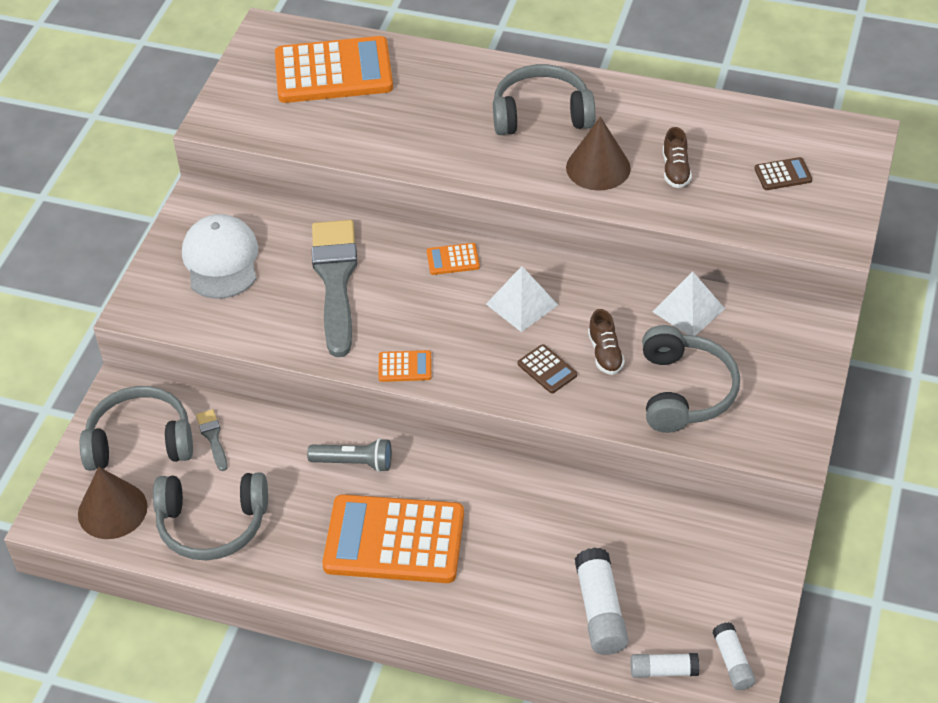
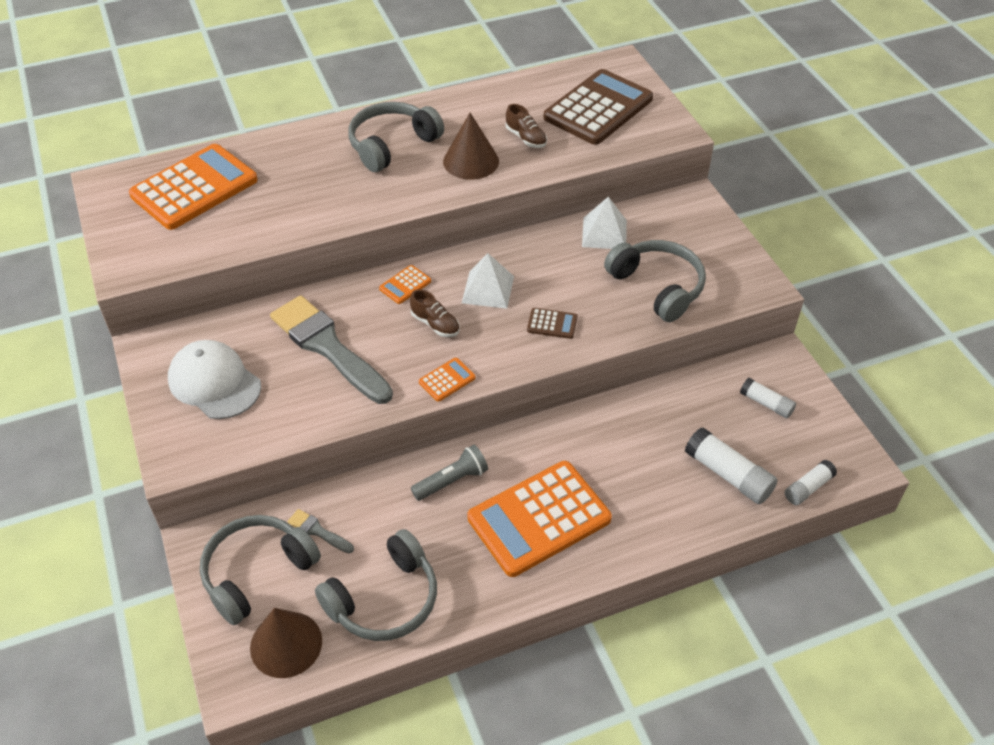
camera: 40 degrees left, 0 degrees up
(605, 353) = (580, 291): brown shoe -> brown shoe (435, 324)
(732, 662) = (841, 453): white glue stick -> white glue stick (766, 403)
(783, 174) = (598, 108): brown calculator -> brown calculator, size x2.42

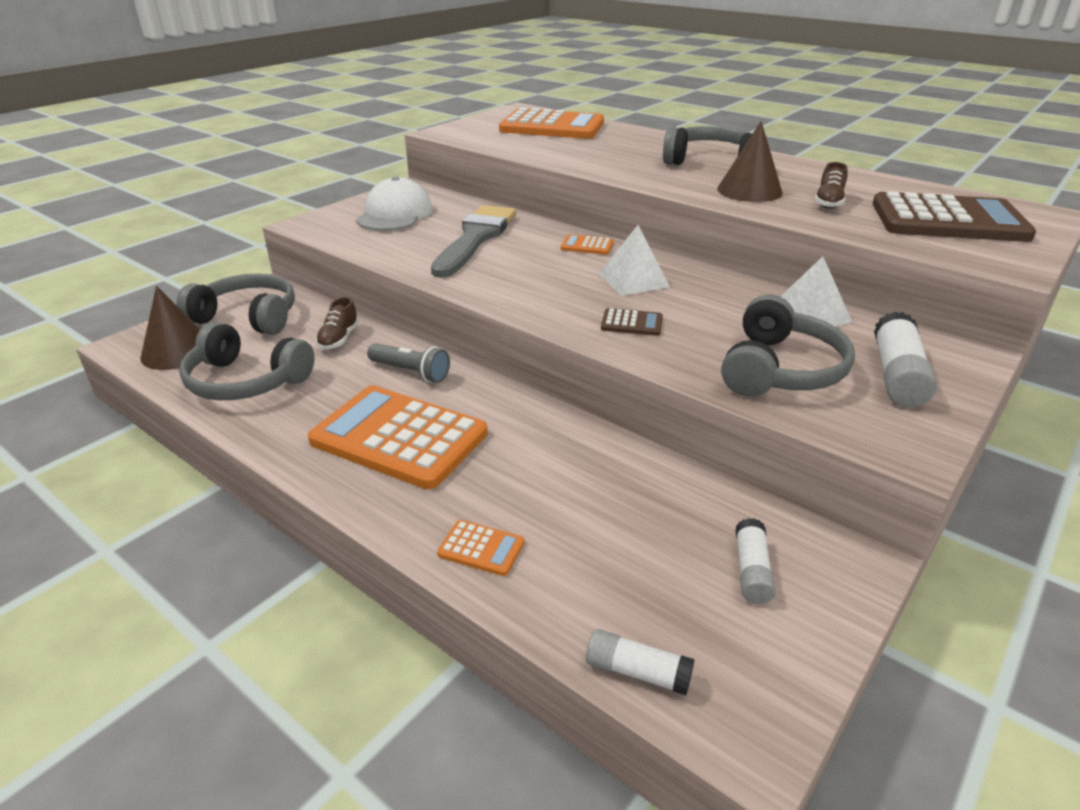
camera: 60 degrees right, 15 degrees down
(318, 531) = (306, 328): grey brush -> none
(435, 324) = (556, 270): brown shoe -> brown shoe (339, 339)
(447, 380) = (491, 294): orange calculator -> orange calculator (481, 548)
(552, 324) = (631, 323): brown calculator -> brown calculator turned 60 degrees counterclockwise
(728, 474) = (586, 570): white glue stick -> white glue stick (897, 375)

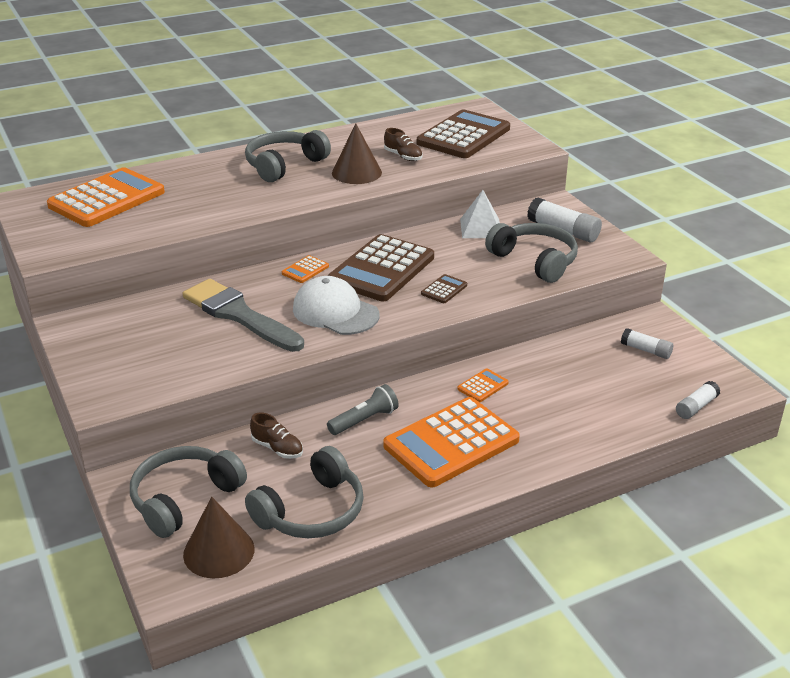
camera: 65 degrees left, 0 degrees up
(394, 214) = (134, 344): white cap -> white cap (335, 312)
(481, 548) = (586, 433): orange calculator -> orange calculator (483, 386)
(633, 280) = (381, 269): white pyramid -> brown calculator

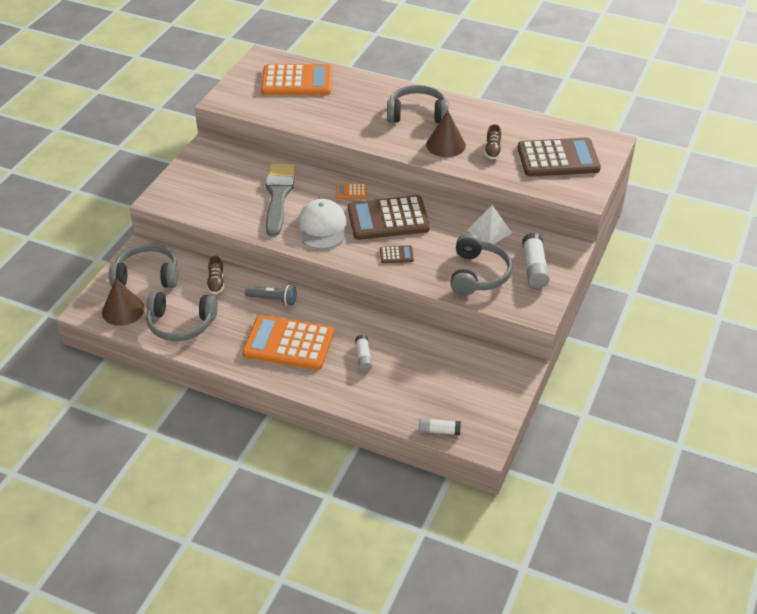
camera: 50 degrees right, 10 degrees up
(483, 386) = (356, 328): orange calculator -> none
(646, 350) = (477, 380): white glue stick -> white glue stick (363, 357)

